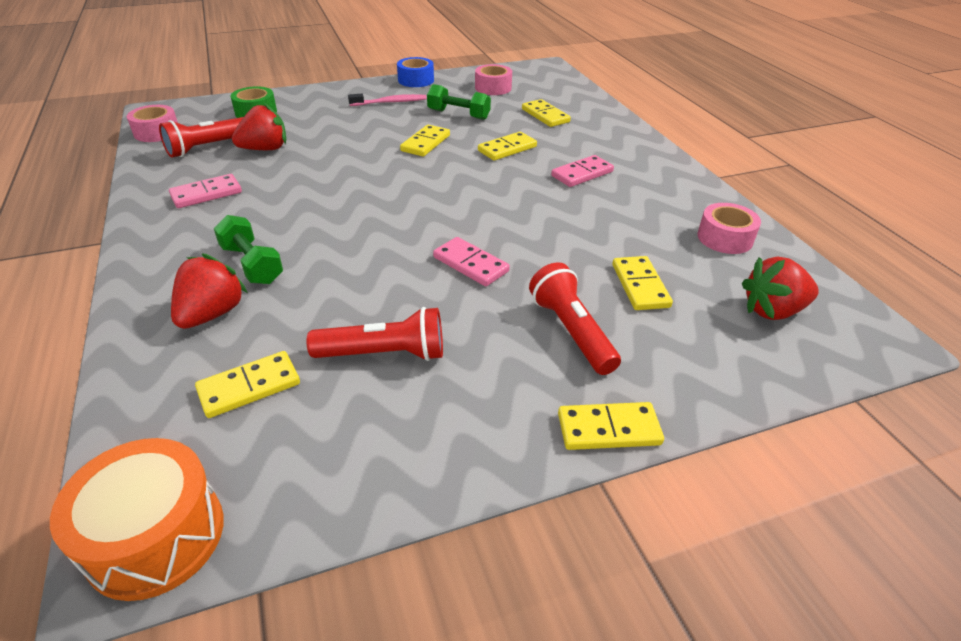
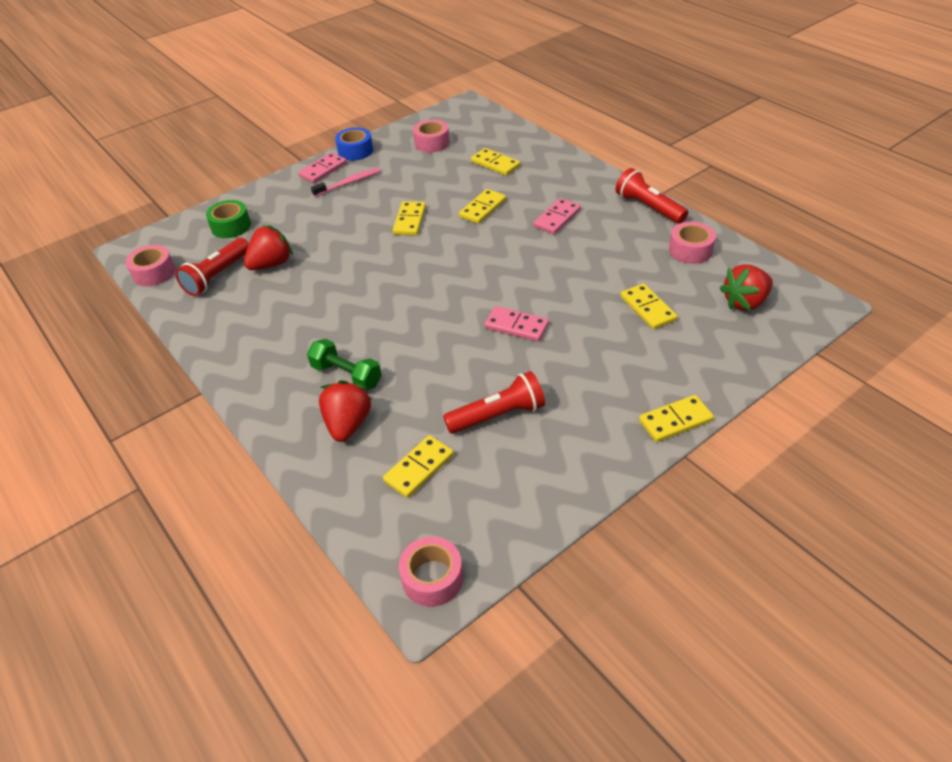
camera: 15 degrees left, 5 degrees up
(155, 536) = (432, 578): orange drum -> pink tape
(206, 194) = (255, 323): pink domino -> pink domino (323, 170)
(458, 114) = (419, 182): green dumbbell -> none
(571, 331) = (618, 359): red flashlight -> red flashlight (648, 208)

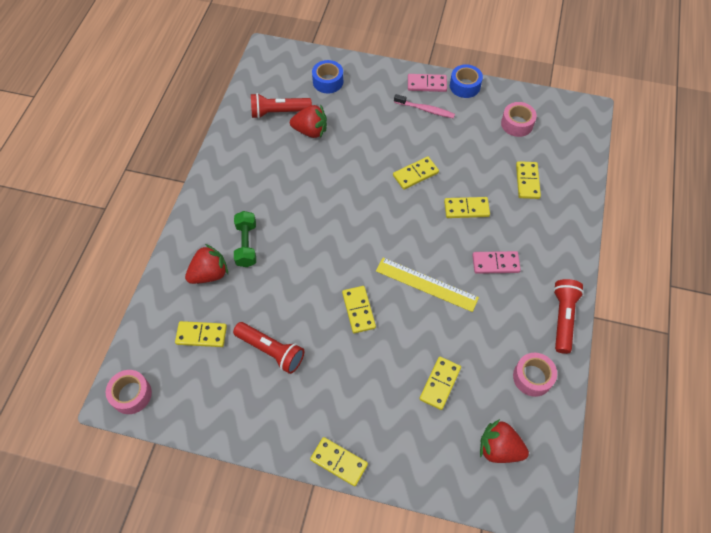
camera: 50 degrees right, 15 degrees up
(154, 273) = (257, 79): pink tape -> none
(231, 226) = (328, 81): green tape -> blue tape
(516, 326) = (358, 310): pink domino -> yellow domino
(534, 268) = (426, 284): none -> yellow ruler

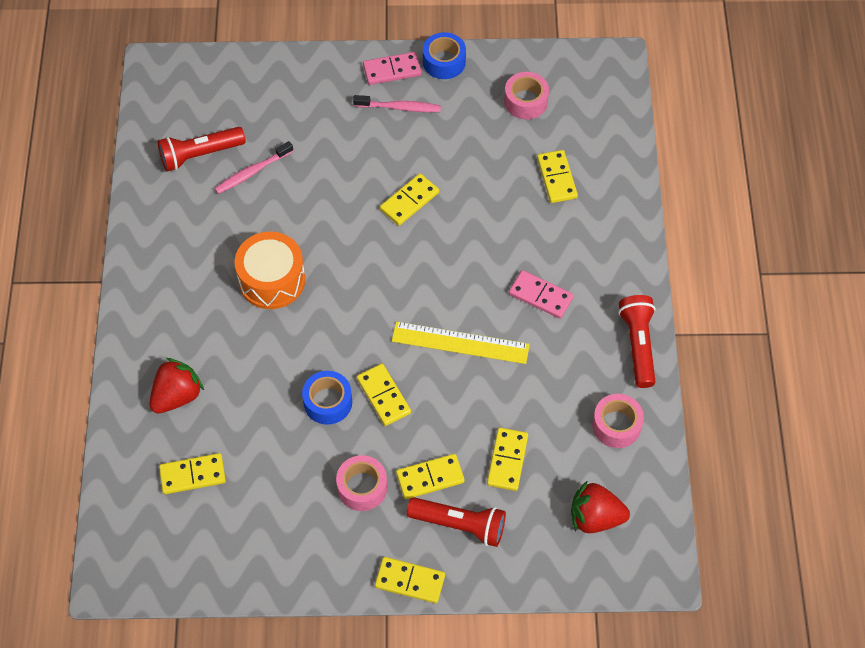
camera: 15 degrees left, 0 degrees up
(131, 394) = (128, 568): pink tape -> pink tape (362, 487)
(246, 244) = (213, 346): green dumbbell -> none
(271, 350) = (287, 472): red flashlight -> red flashlight (459, 525)
(302, 207) = (272, 280): none -> orange drum
(310, 131) = (252, 172): red strawberry -> pink toothbrush
(328, 81) = (255, 95): blue tape -> blue tape (328, 402)
(466, 209) = (487, 233): yellow domino -> yellow domino (430, 477)
(495, 263) = (540, 296): pink domino -> pink domino turned 45 degrees clockwise

